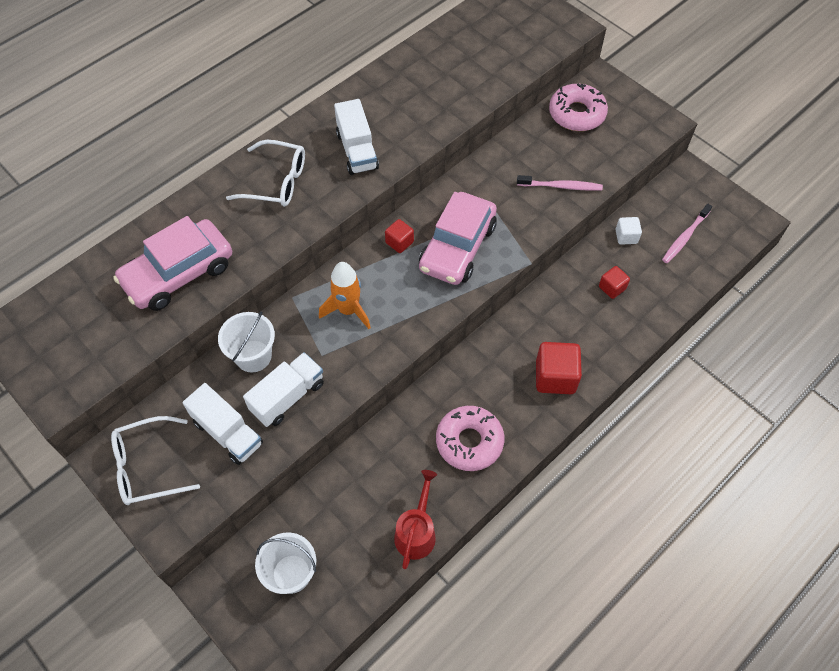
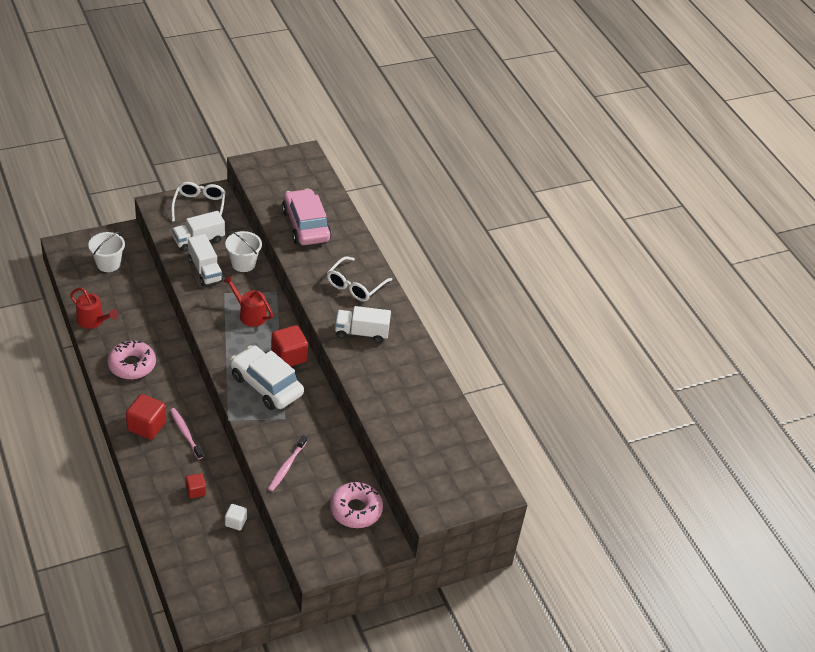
camera: 105 degrees right, 15 degrees down
(348, 310) = (249, 314): orange rocket -> red watering can
(399, 242) = (289, 356): red cube -> red cube, size x1.77
(457, 247) = (266, 385): pink car -> white car
(685, 237) = (212, 561): pink toothbrush -> pink toothbrush (185, 433)

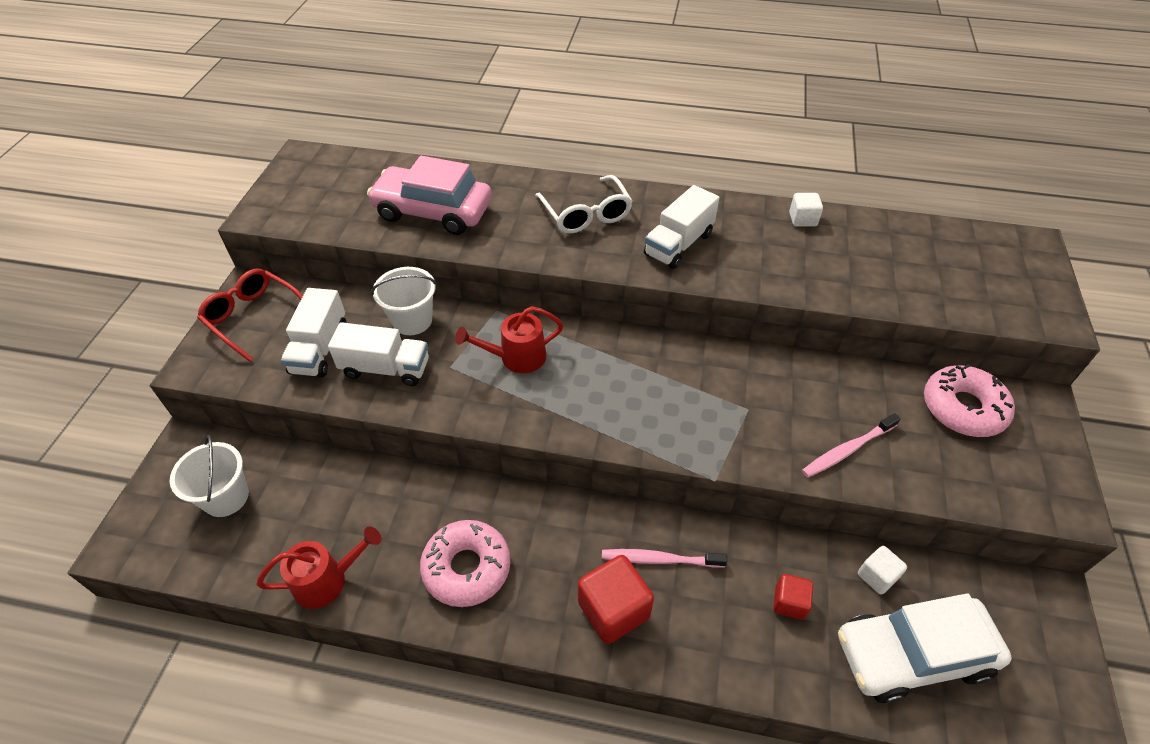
camera: 50 degrees left, 5 degrees up
(199, 206) = (254, 317): white glasses -> red glasses
(266, 385) = (669, 401): white car -> white car (912, 654)
(286, 466) = (847, 450): pink toothbrush -> pink toothbrush turned 90 degrees clockwise
(289, 356) = (629, 351): red cube -> none
(430, 379) = (802, 219): none -> white cube

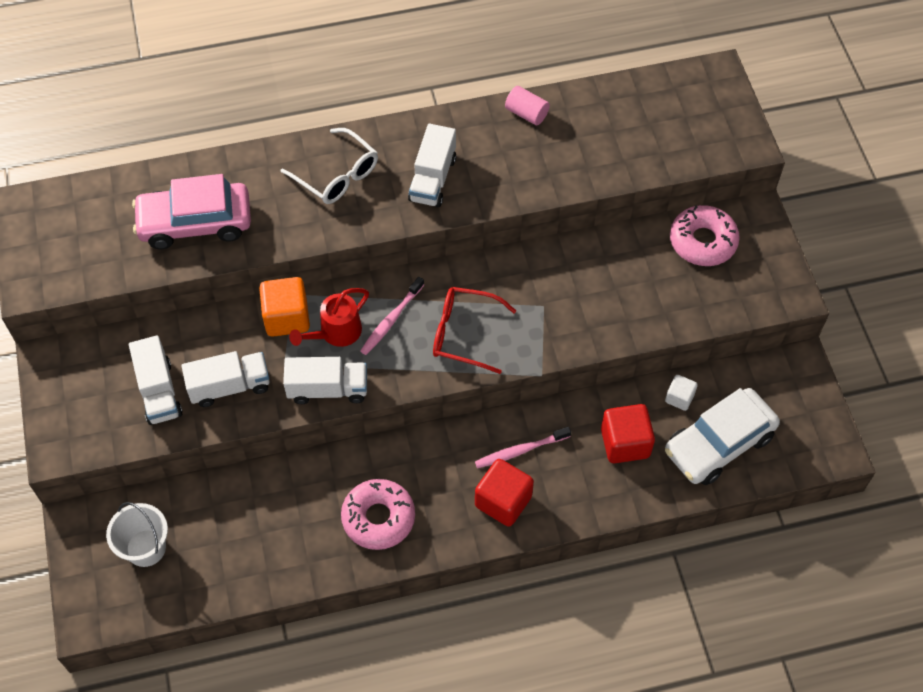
camera: 25 degrees left, 10 degrees up
(254, 317) = (75, 386): red glasses -> red glasses (464, 334)
(327, 580) = (276, 572): red watering can -> none
(412, 320) = (224, 333): white bucket -> none
(477, 407) = (328, 389): none -> white truck
(478, 328) = (287, 318): none -> orange cube
(789, 603) = (625, 443): red cube -> red cube, size x1.77
(802, 219) = (526, 113): white cube -> pink cylinder
(847, 450) = (629, 311): pink toothbrush -> pink toothbrush (391, 320)

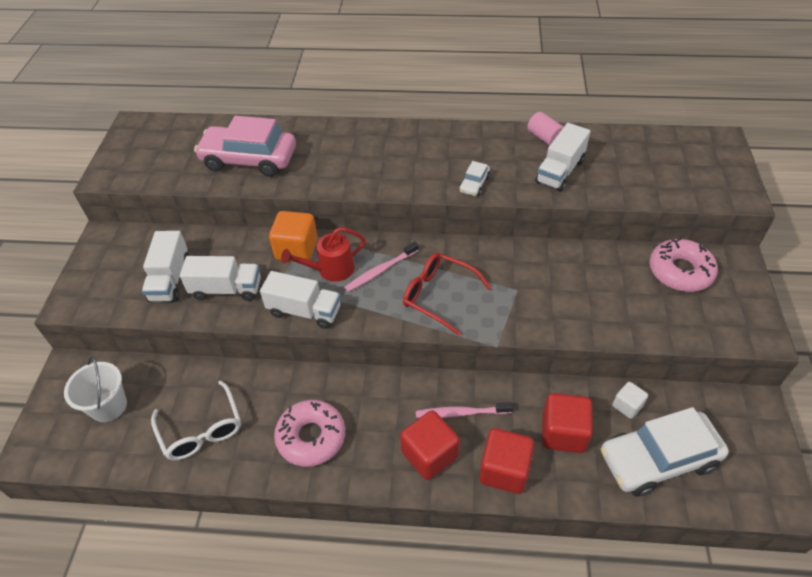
camera: 20 degrees right, 10 degrees down
(337, 175) = (373, 150): white glasses -> white glasses (201, 430)
(432, 179) = (449, 167): white truck -> white truck (560, 171)
(467, 196) = (474, 184): none -> white car
(579, 495) = (504, 470): none -> red cube

